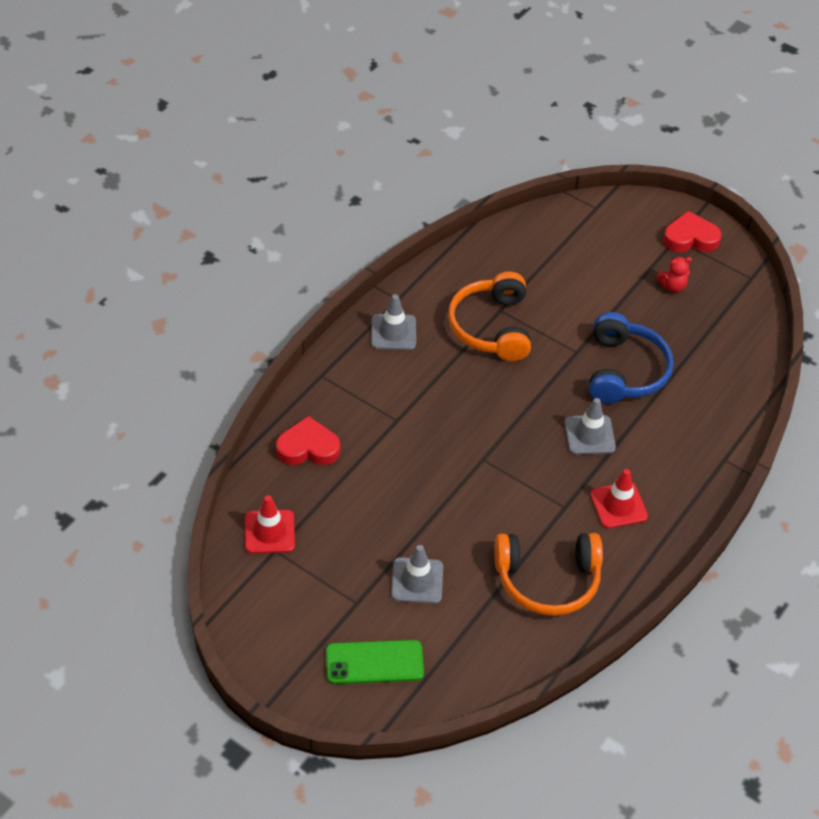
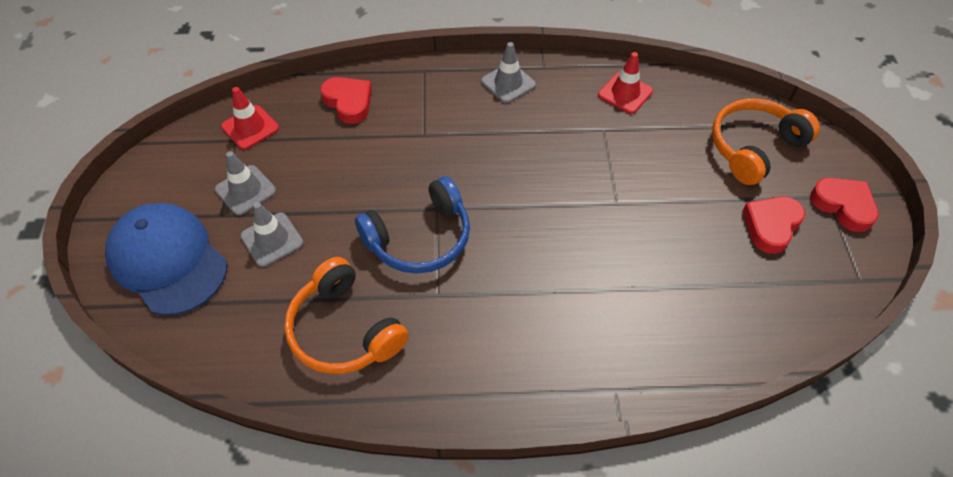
camera: 55 degrees right, 5 degrees up
(374, 662) = (168, 260): green phone -> blue cap
(491, 327) = (579, 134): orange headphones -> orange headphones (754, 147)
(589, 435) = (534, 265): grey traffic cone -> grey traffic cone (245, 190)
(618, 505) = (476, 334): red traffic cone -> red traffic cone (625, 93)
(624, 371) = (633, 248): blue headphones -> blue headphones (420, 238)
(672, 286) = (771, 226): red teddy bear -> red heart

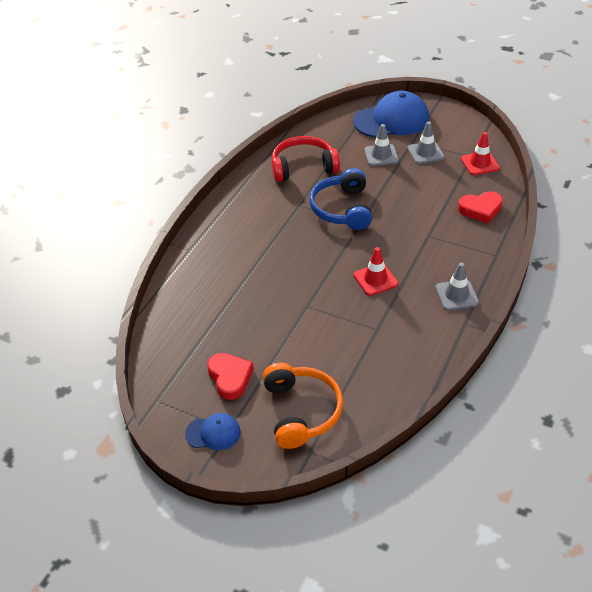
camera: 120 degrees right, 10 degrees down
(344, 330) = (303, 167): orange headphones -> red headphones
(625, 93) = (407, 360): red traffic cone -> red traffic cone (375, 279)
(843, 206) = (213, 433): red heart -> blue cap

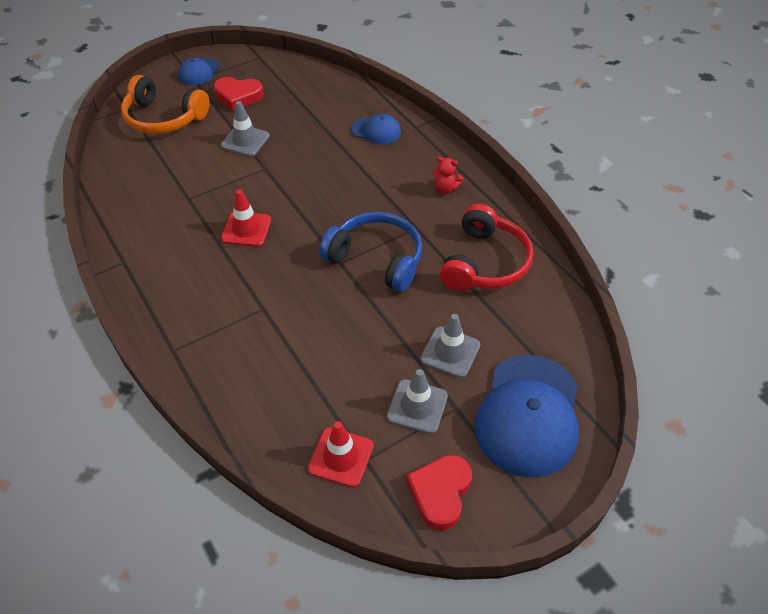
camera: 120 degrees right, 5 degrees up
(212, 267) = (376, 131): none -> blue cap
(250, 207) = (445, 189): none -> red teddy bear
(456, 295) = (160, 278): grey traffic cone -> grey traffic cone (245, 141)
(480, 209) = (254, 389): red heart -> red heart (440, 493)

